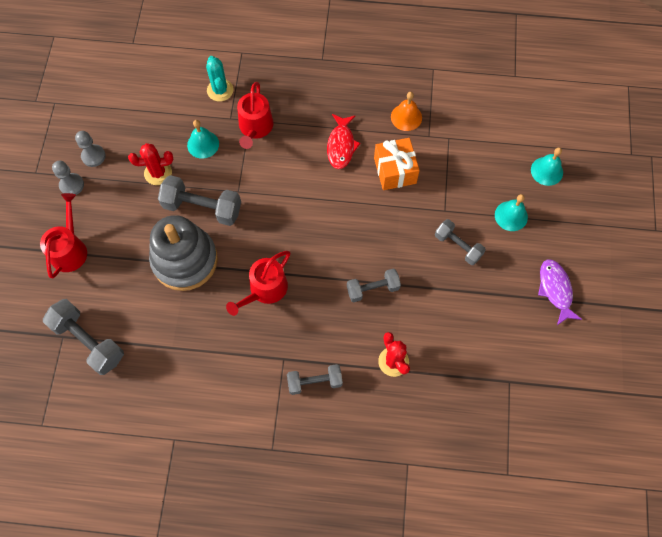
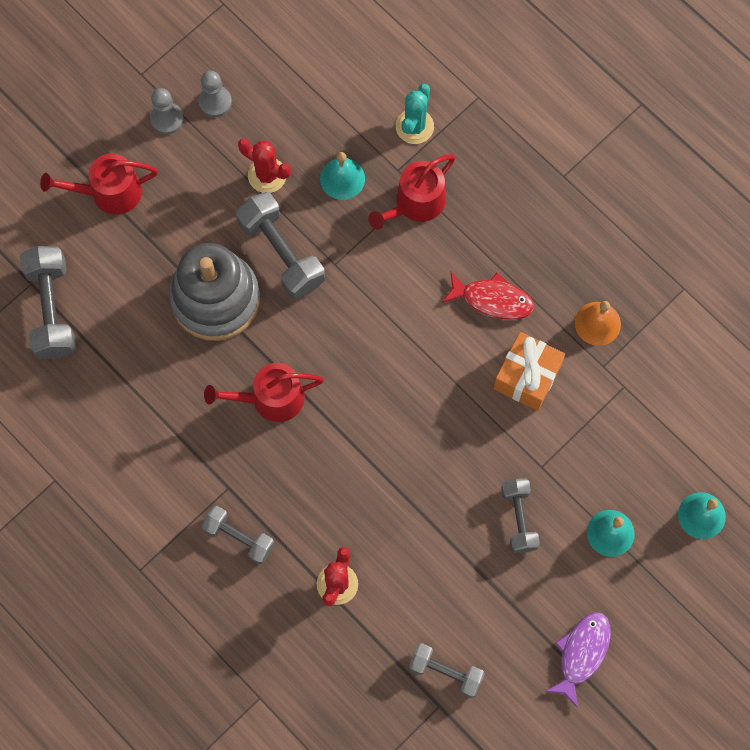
camera: 40 degrees right, 5 degrees up
(70, 249) = (109, 192): red watering can -> red watering can turned 150 degrees counterclockwise
(341, 146) = (493, 299): red fish -> red fish turned 120 degrees counterclockwise
(373, 289) = (384, 490): grey dumbbell -> grey dumbbell (445, 672)

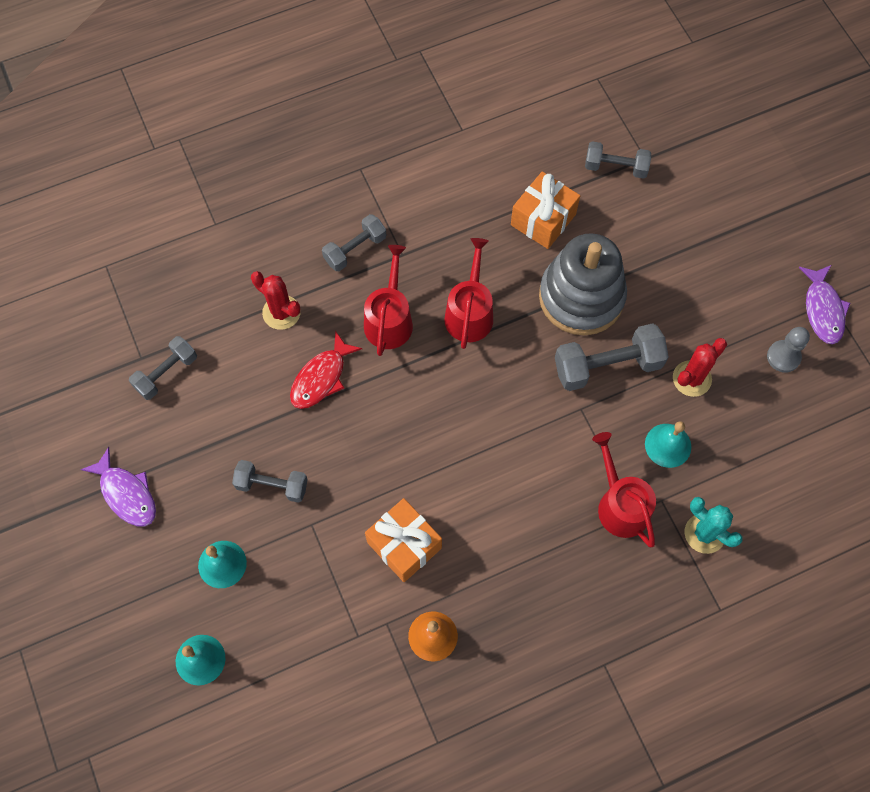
camera: 110 degrees right, 5 degrees down
(52, 309) = (615, 167): grey dumbbell -> grey dumbbell, size x0.64
(109, 192) = (714, 242): red watering can -> red watering can (389, 319)
(139, 362) = (543, 219): none -> orange gift
(152, 79) = (822, 310): none -> purple fish
(167, 119) = (776, 310): grey pawn -> none
(493, 299) = (494, 542): red fish -> red fish (321, 378)

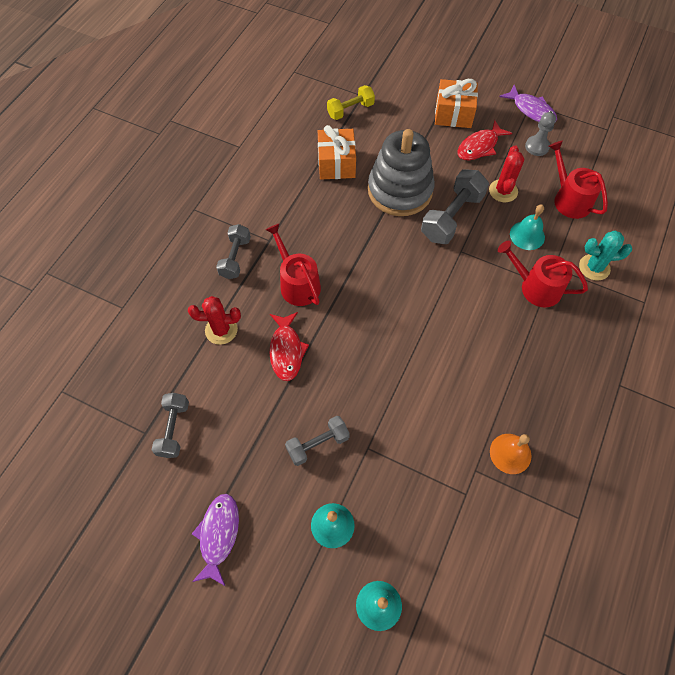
camera: 40 degrees left, 5 degrees down
(127, 494) = (218, 535): purple fish -> purple fish turned 90 degrees counterclockwise
(404, 545) = (438, 412): orange gift -> orange gift (453, 114)
(470, 313) = (343, 244): red watering can -> red watering can (569, 199)
(615, 167) = (350, 110): grey dumbbell -> yellow dumbbell
(717, 310) = (479, 146): none -> red fish

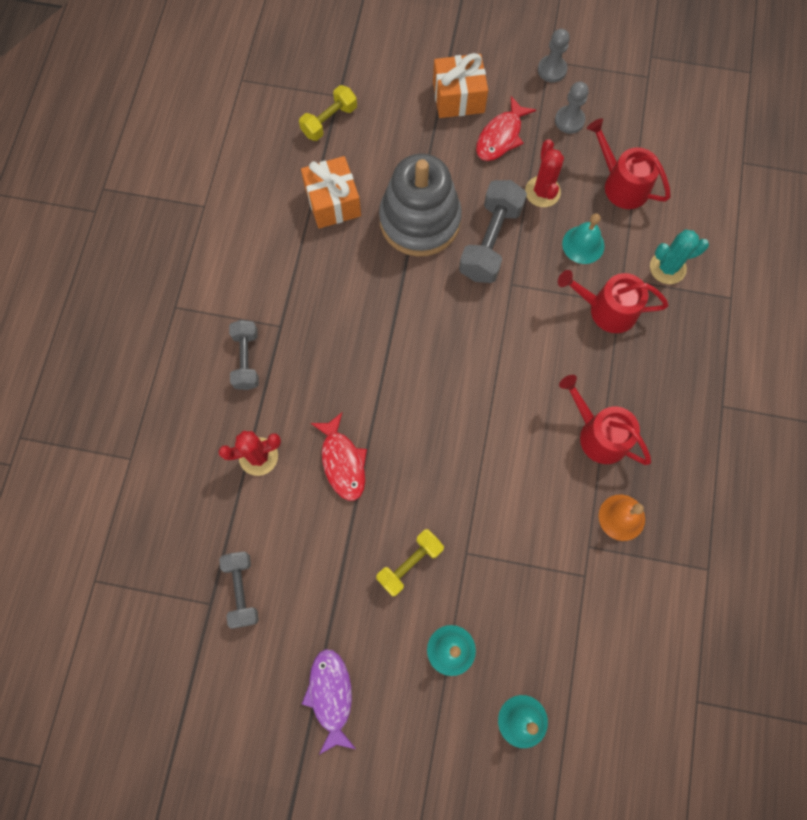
camera: 15 degrees left, 10 degrees up
(297, 283) = (331, 374): red watering can -> red watering can (599, 434)
(318, 444) = (410, 564): grey dumbbell -> yellow dumbbell
(531, 110) = (552, 70): purple fish -> grey pawn

